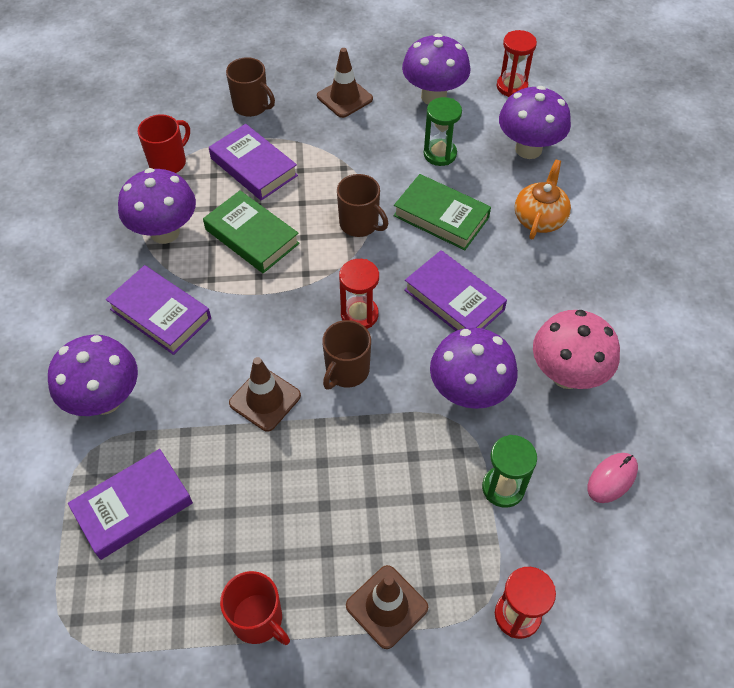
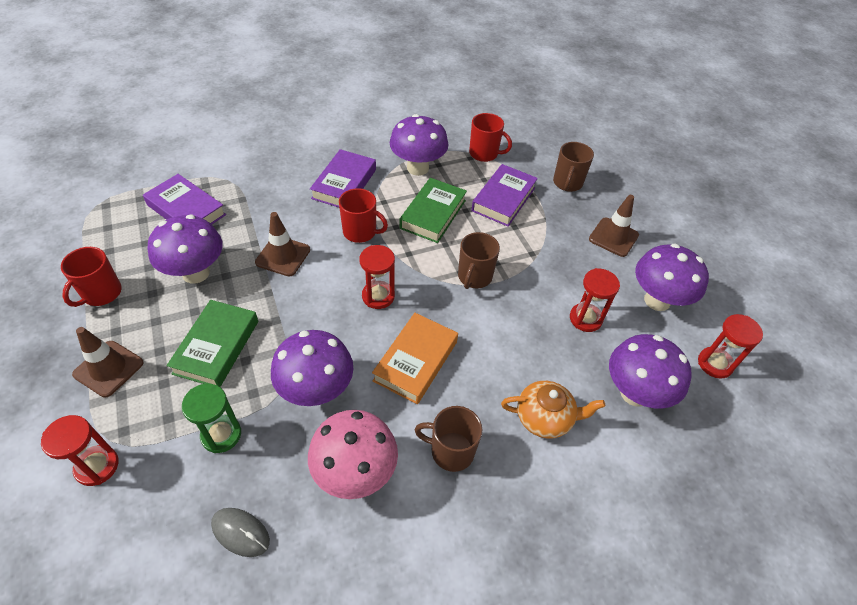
camera: 70 degrees right, 5 degrees down
(105, 400) = (267, 176): purple mushroom -> purple mushroom (196, 273)
(254, 312) = (360, 232): none -> red mug
(346, 371) = (319, 299): brown mug -> brown mug (451, 451)
(440, 154) = (585, 319): green hourglass -> red hourglass
(441, 216) = (509, 334): green book -> green book (217, 347)
(454, 300) = (416, 361): purple book -> orange book
(612, 479) = (240, 532): pink mouse -> grey mouse

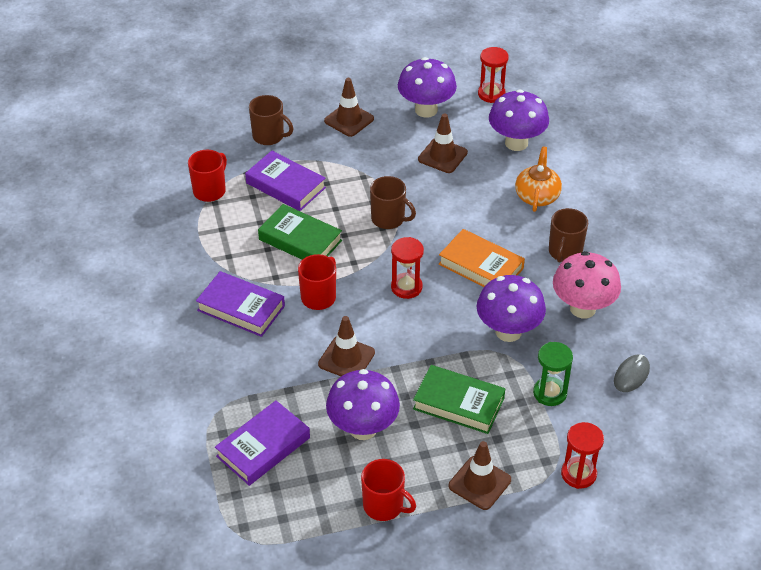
camera: 80 degrees left, 5 degrees down
(418, 168) = (224, 246): purple mushroom -> none
(585, 319) = (442, 156): red hourglass -> brown traffic cone

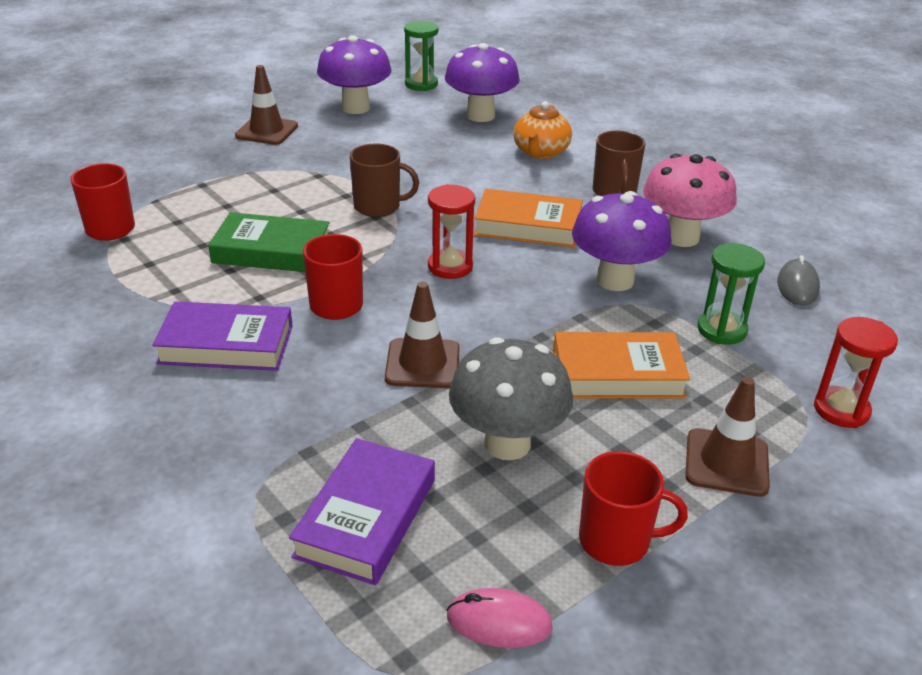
camera: 25 degrees left, 10 degrees down
(269, 136) = (169, 162): brown mug -> none
(285, 185) = (218, 203): purple book -> none
(297, 526) = (499, 622): none -> pink mouse
(363, 428) = (507, 443): purple mushroom -> grey mushroom
(442, 156) = (404, 140): brown traffic cone -> none
(458, 403) = (617, 374): green book -> orange book
(491, 94) = (421, 84): red hourglass -> green hourglass
(537, 196) = (540, 152): orange teapot -> orange teapot turned 150 degrees counterclockwise

